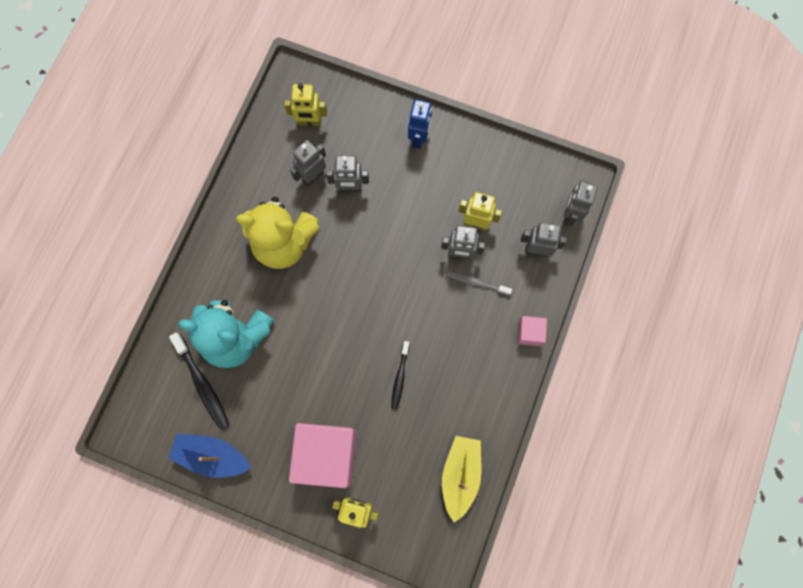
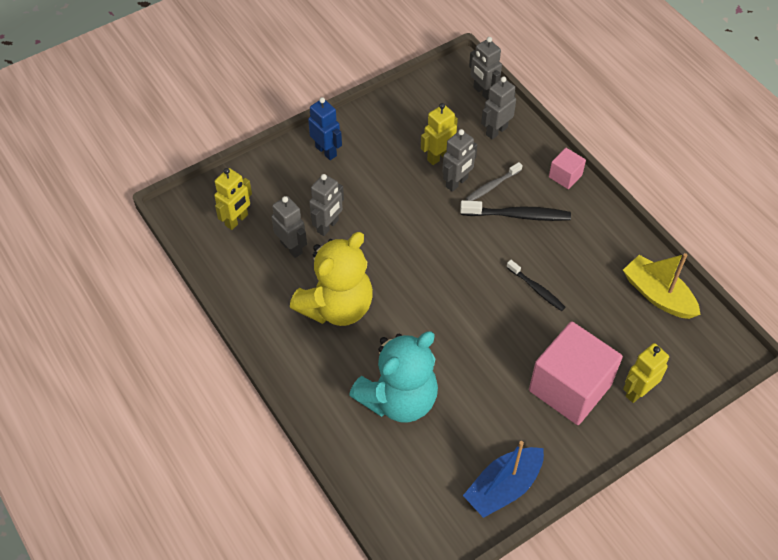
camera: 55 degrees left, 20 degrees down
(202, 384) = (423, 455): black toothbrush -> black toothbrush (518, 215)
(313, 176) = (291, 247): grey robot -> grey robot turned 150 degrees clockwise

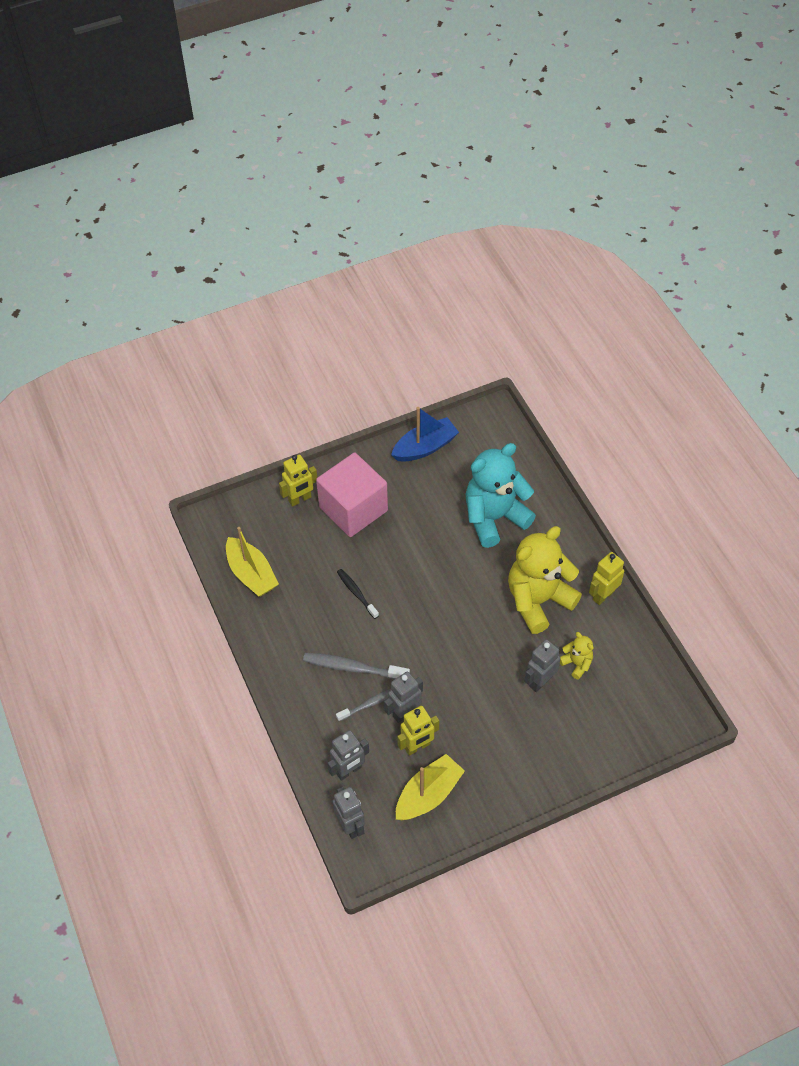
camera: 170 degrees left, 0 degrees up
(237, 220) = (630, 700): yellow robot -> yellow robot (603, 595)
(291, 247) = (576, 663): grey robot -> yellow teddy bear
(326, 151) = (535, 770): blue robot -> none
(420, 122) = (428, 794): none -> yellow boat
(518, 215) = (353, 668): black toothbrush -> grey toothbrush
(565, 176) = (293, 705): pink cube -> none

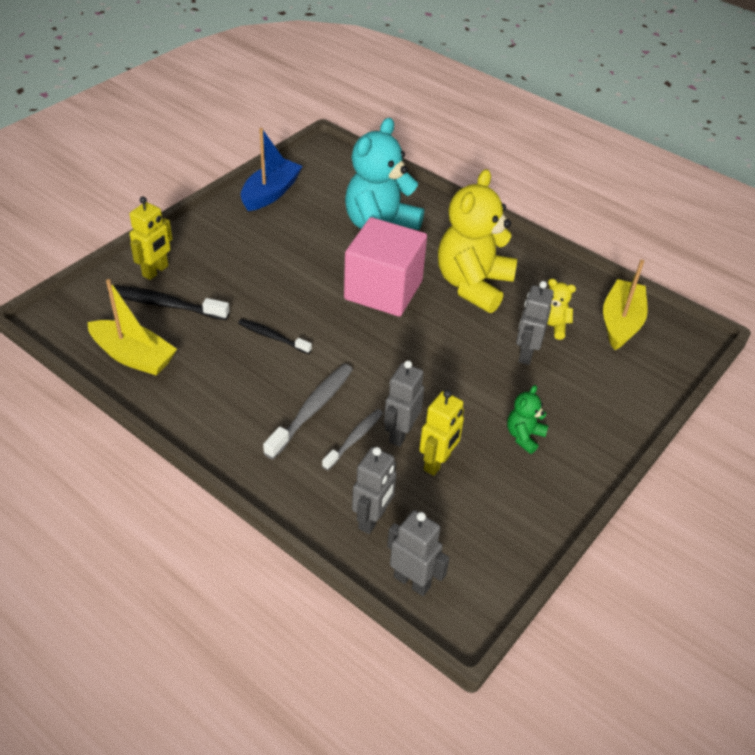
camera: 30 degrees left, 10 degrees down
(293, 534) = (165, 304): none -> black toothbrush
(353, 509) = (223, 263): pink cube -> pink cube (383, 290)
(353, 668) = (312, 410): grey toothbrush -> grey toothbrush turned 135 degrees clockwise
(428, 794) = (483, 508): yellow boat -> yellow boat (620, 322)
(493, 751) = (524, 436): none -> green teddy bear
(603, 595) = (532, 262): yellow robot -> none

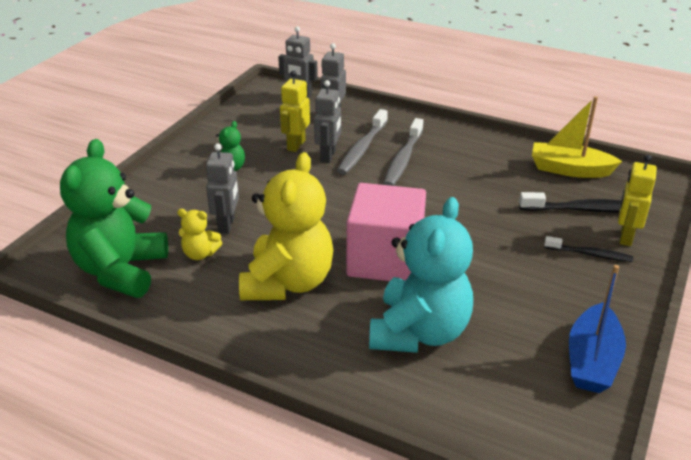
camera: 170 degrees right, 10 degrees down
(272, 337) = (468, 201): black toothbrush -> black toothbrush (590, 254)
(354, 439) = (362, 148): grey toothbrush -> grey toothbrush, size x1.57
(620, 322) = (121, 271): yellow boat -> green teddy bear

